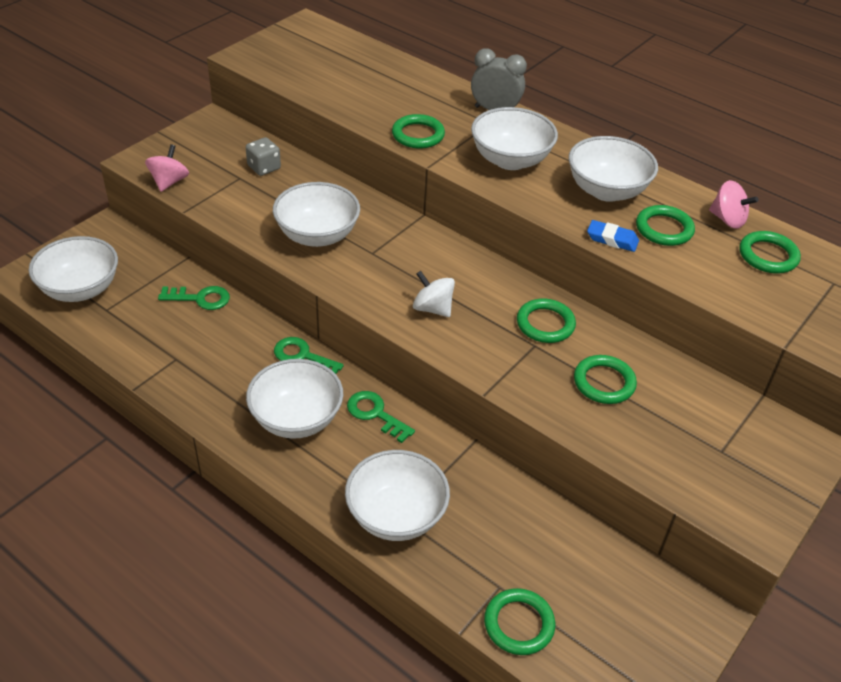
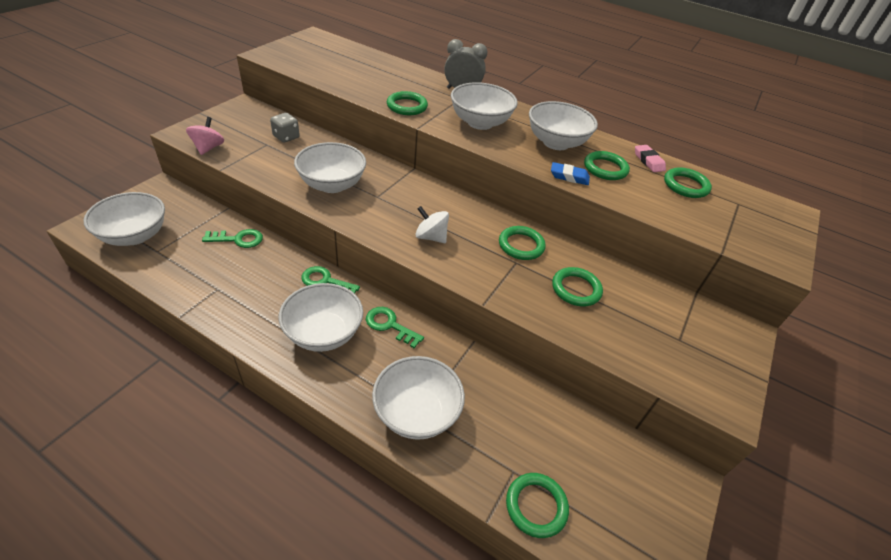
camera: 10 degrees left, 0 degrees up
(727, 219) = (648, 161): pink spinning top -> pink eraser

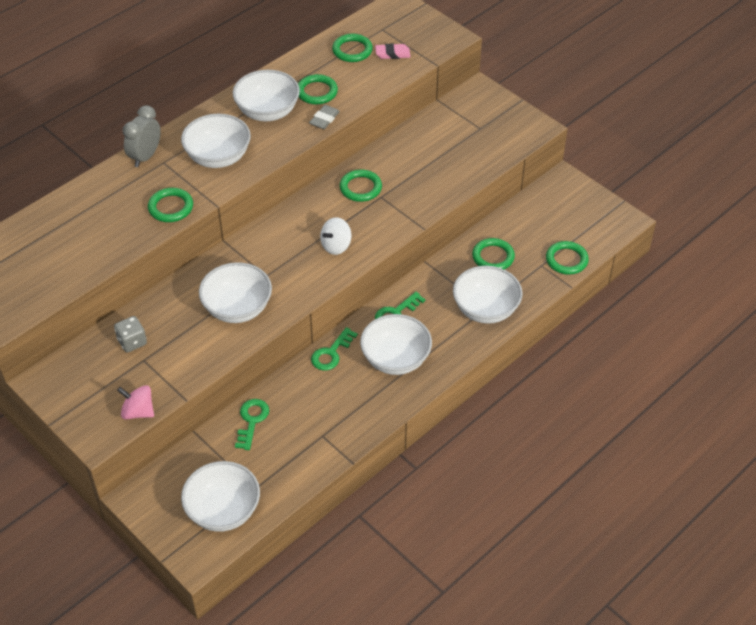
camera: 70 degrees left, 5 degrees up
(569, 177) = (324, 119): blue eraser -> grey eraser
(576, 289) = (419, 168): green ring -> green ring (493, 257)
(648, 161) = (311, 59): pink eraser -> pink eraser (392, 54)

